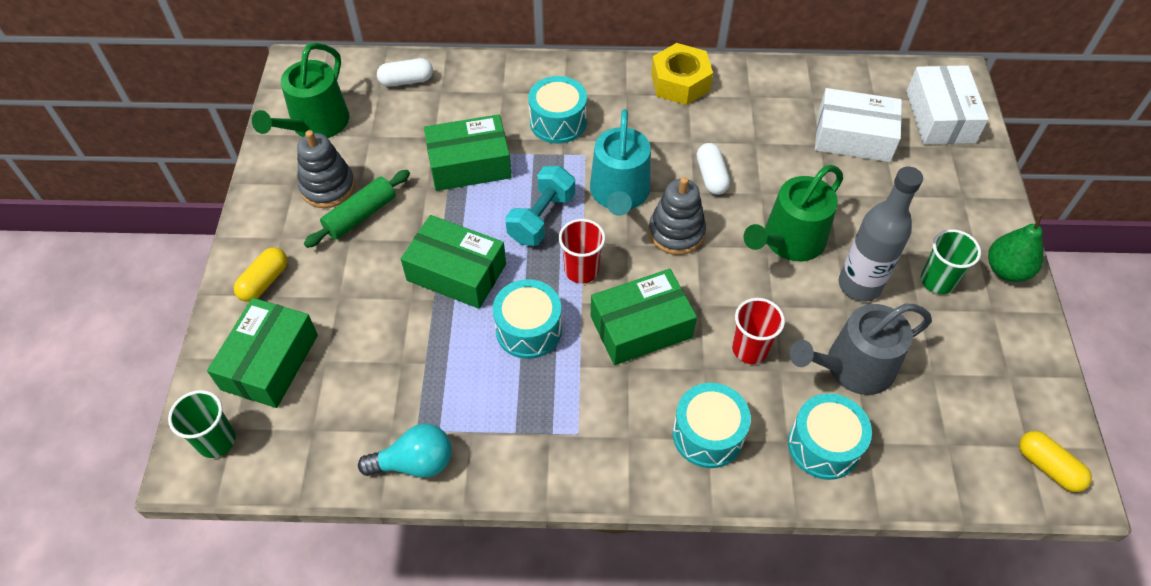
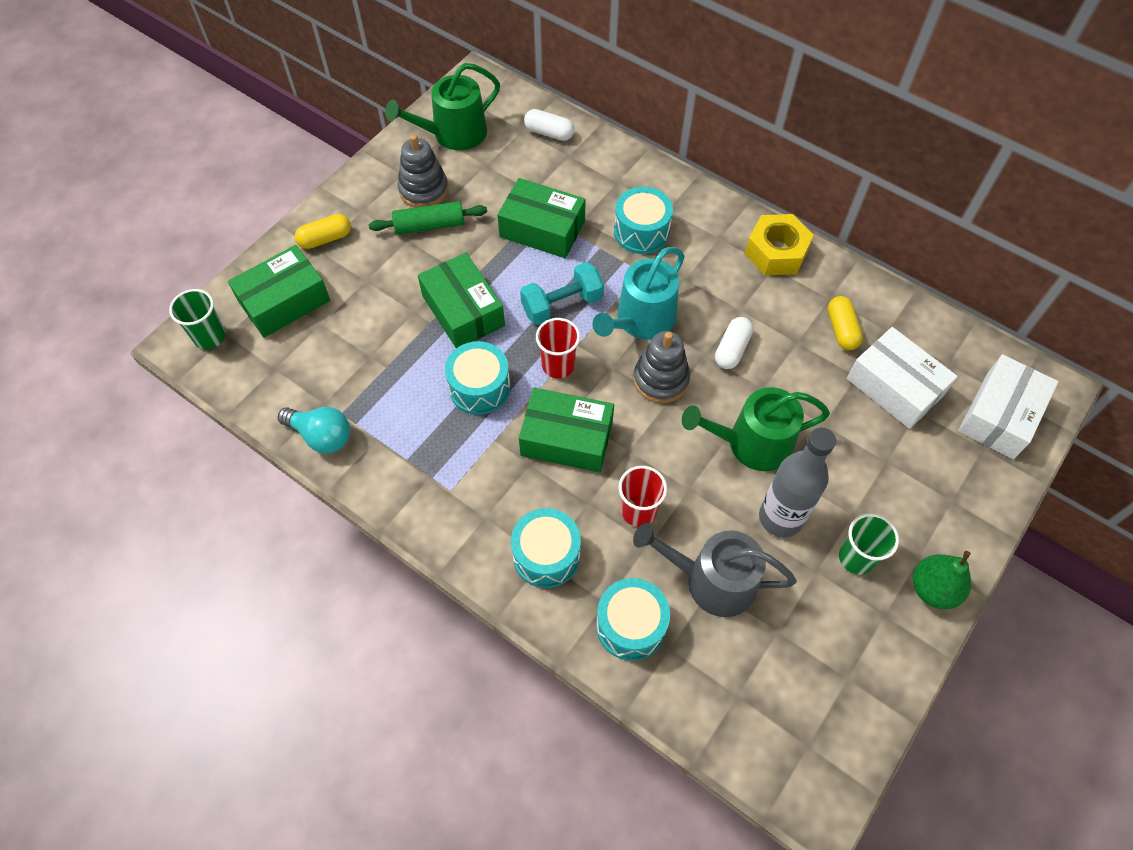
camera: 35 degrees right, 5 degrees up
(1048, 467) = (810, 774): yellow capsule -> yellow capsule (841, 330)

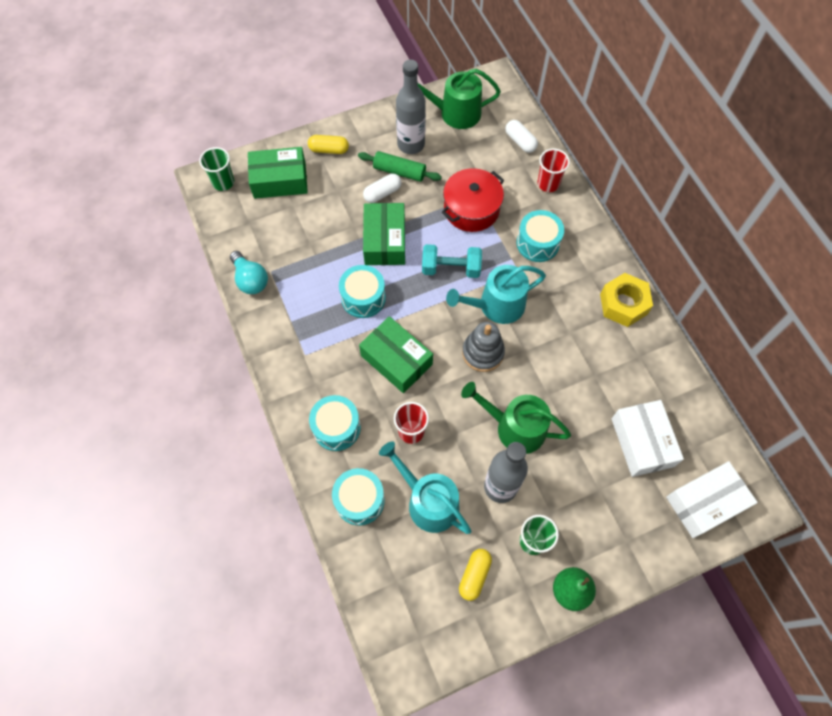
camera: 30 degrees right, 5 degrees up
(423, 190) = (411, 144): grey stacking toy -> grey bottle
(542, 229) = (471, 209): green box -> red pot
(558, 365) = (422, 308): red cup -> red cup (548, 183)
(712, 581) = (428, 502): grey watering can -> turquoise watering can
(732, 349) = (545, 357): white capsule -> white capsule (382, 193)
(841, 330) = (632, 383): yellow capsule -> yellow capsule (474, 575)

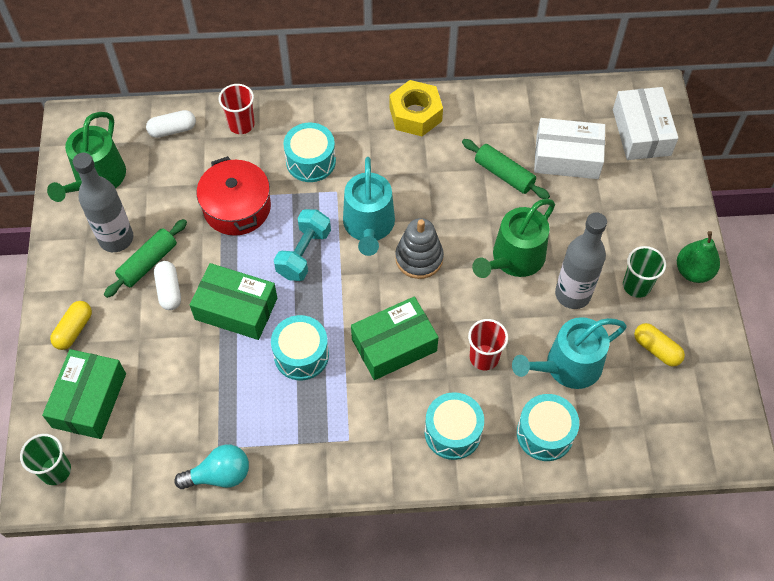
camera: 70 degrees left, 5 degrees down
(597, 394) = (504, 174): none -> green rolling pin

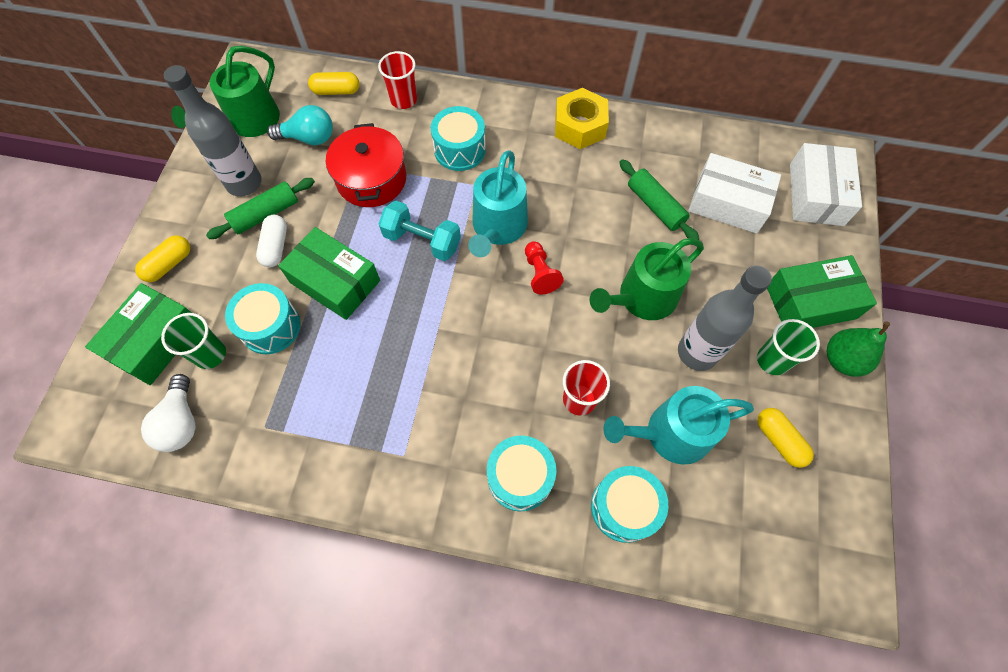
camera: 15 degrees right, 5 degrees up
(55, 470) = (93, 407): green cup -> green cup (210, 354)
(142, 462) = (181, 422): none -> white light bulb
(172, 130) = (336, 91): white capsule -> yellow capsule
(219, 475) = (254, 458): turquoise light bulb -> turquoise light bulb (309, 138)
(301, 355) = (384, 347): turquoise drum -> turquoise drum (270, 326)
(303, 253) = (422, 241): turquoise dumbbell -> turquoise dumbbell turned 75 degrees clockwise
(394, 345) = (485, 361): green box -> green box (810, 302)
(419, 258) = (540, 273): grey stacking toy -> red pawn

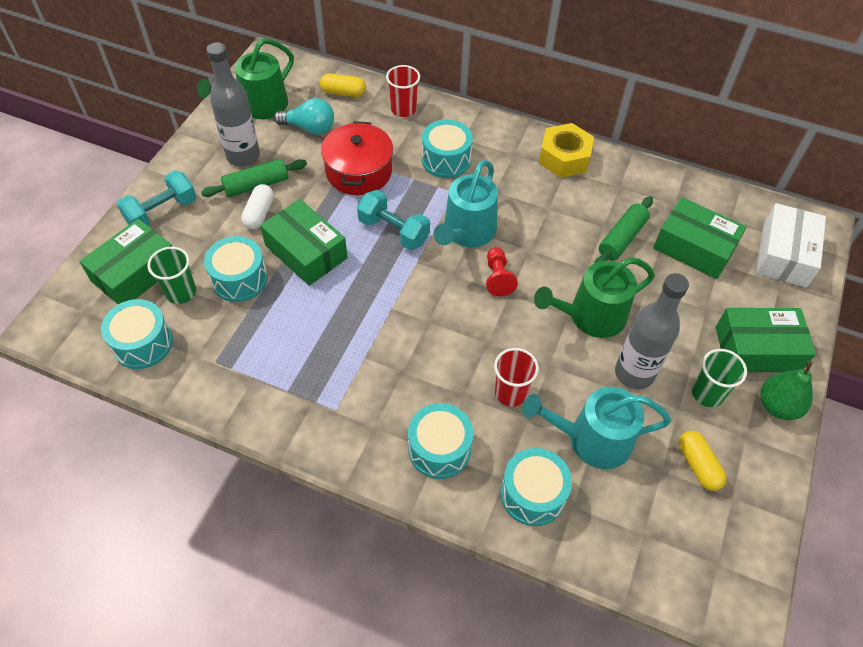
camera: 10 degrees right, 10 degrees down
(169, 264) = (162, 212): yellow capsule -> turquoise dumbbell
(181, 422) = (143, 343): white light bulb -> turquoise drum
(655, 206) = (622, 238): green rolling pin -> green rolling pin turned 60 degrees clockwise
(728, 203) = (694, 247): white box -> green box

